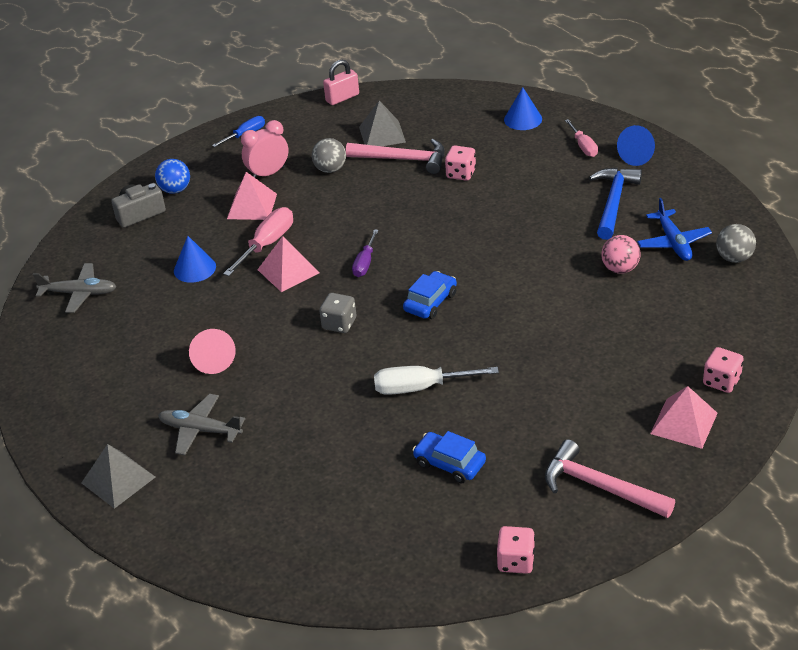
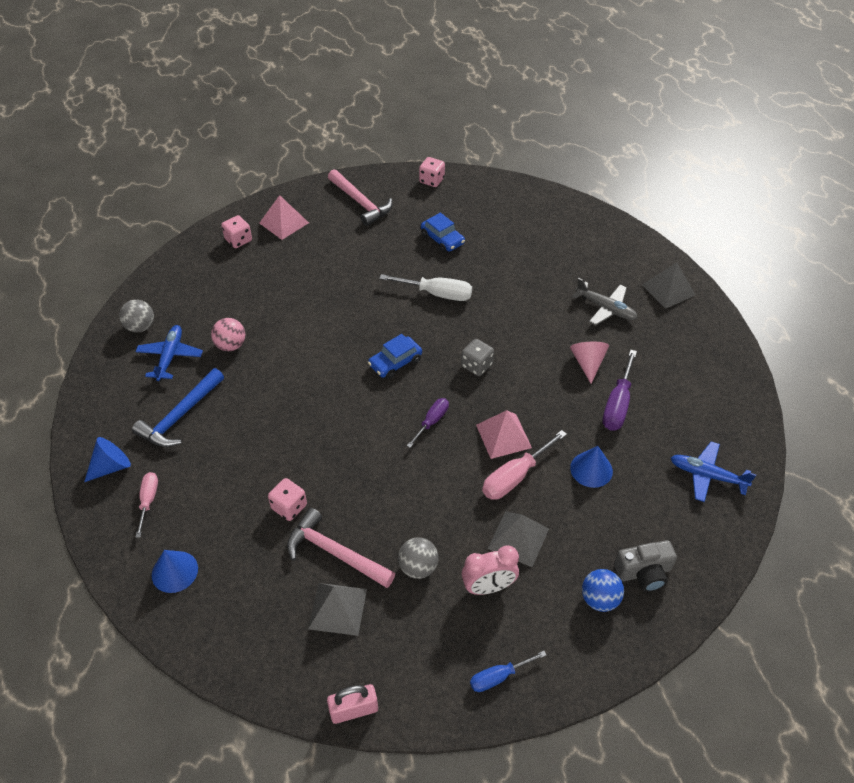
camera: 165 degrees left, 10 degrees up
(79, 293) = (707, 475): grey plane -> blue plane
(174, 329) = (617, 404): none -> purple screwdriver
(252, 206) = (518, 538): pink pyramid -> grey pyramid

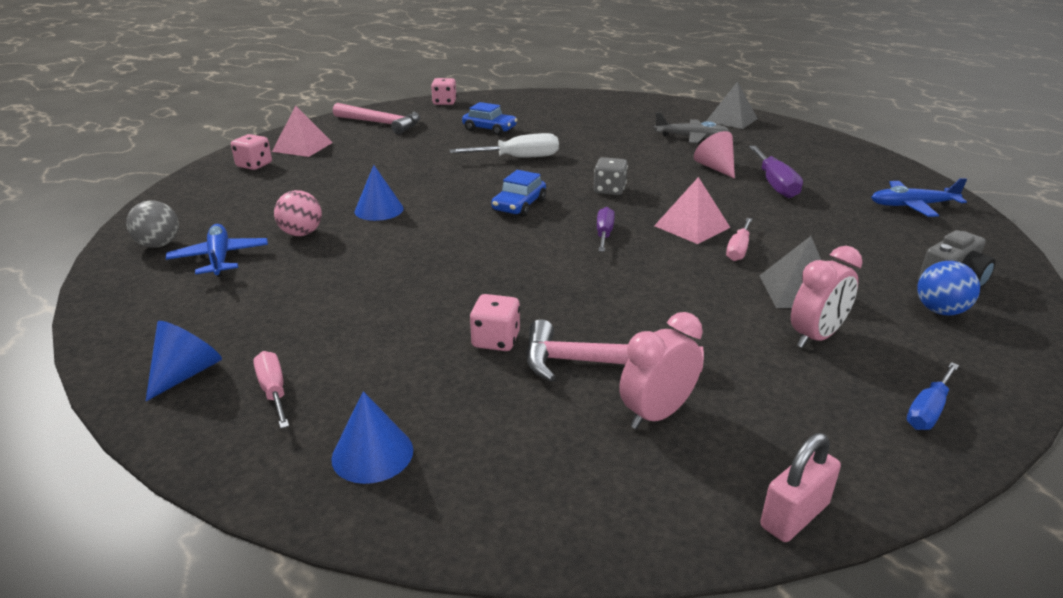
camera: 25 degrees left, 20 degrees down
(180, 416) = (270, 302): blue hammer -> none
(338, 608) = (656, 414): grey pyramid -> pink clock
(418, 567) = (716, 345): grey ball -> none
(515, 476) = (738, 249): pink screwdriver -> pink screwdriver, size x0.64
(591, 469) = (806, 227): blue cone -> blue cone (379, 210)

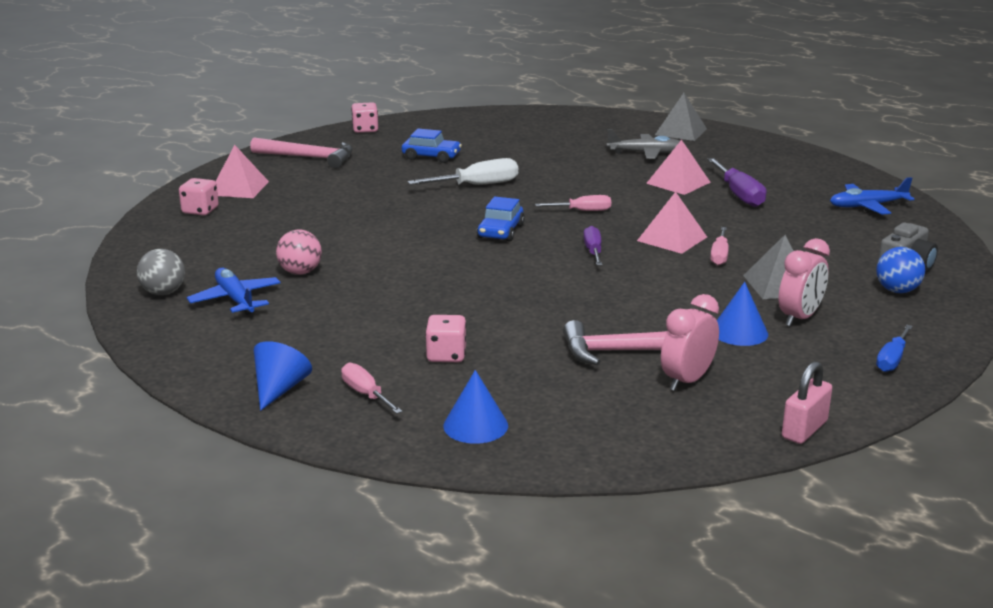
camera: 10 degrees left, 5 degrees down
(379, 210) = (363, 245): blue cone -> blue cone (739, 332)
(496, 340) = (534, 343): pink dice -> pink dice (446, 355)
(609, 190) = (582, 211): grey dice -> pink screwdriver
(715, 168) = (678, 183): pink cone -> pink pyramid

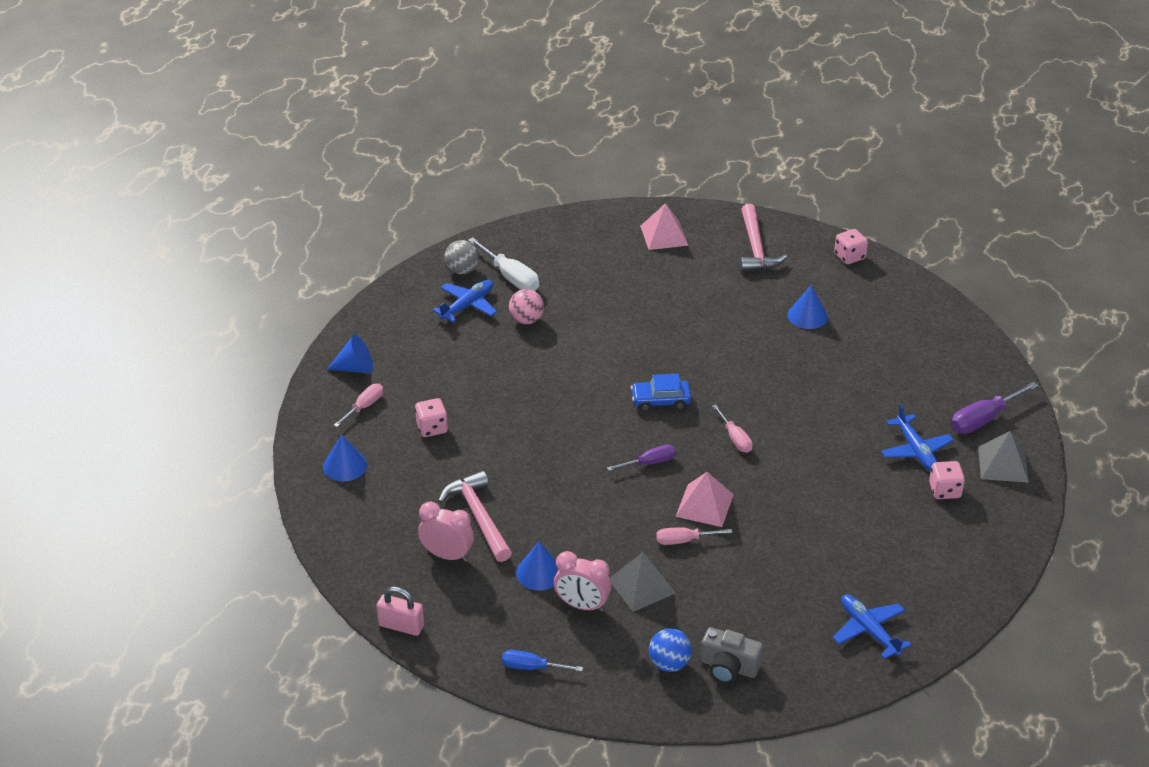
camera: 70 degrees right, 15 degrees up
(200, 210) = (608, 233): pink dice -> pink dice (944, 490)
(431, 157) = (807, 316): blue car -> blue cone
(477, 185) = (755, 361): white screwdriver -> white screwdriver (510, 277)
(645, 153) = (915, 450): grey plane -> blue plane
(678, 183) = (847, 487): pink pyramid -> none
(739, 195) = (841, 533): purple screwdriver -> purple screwdriver (983, 419)

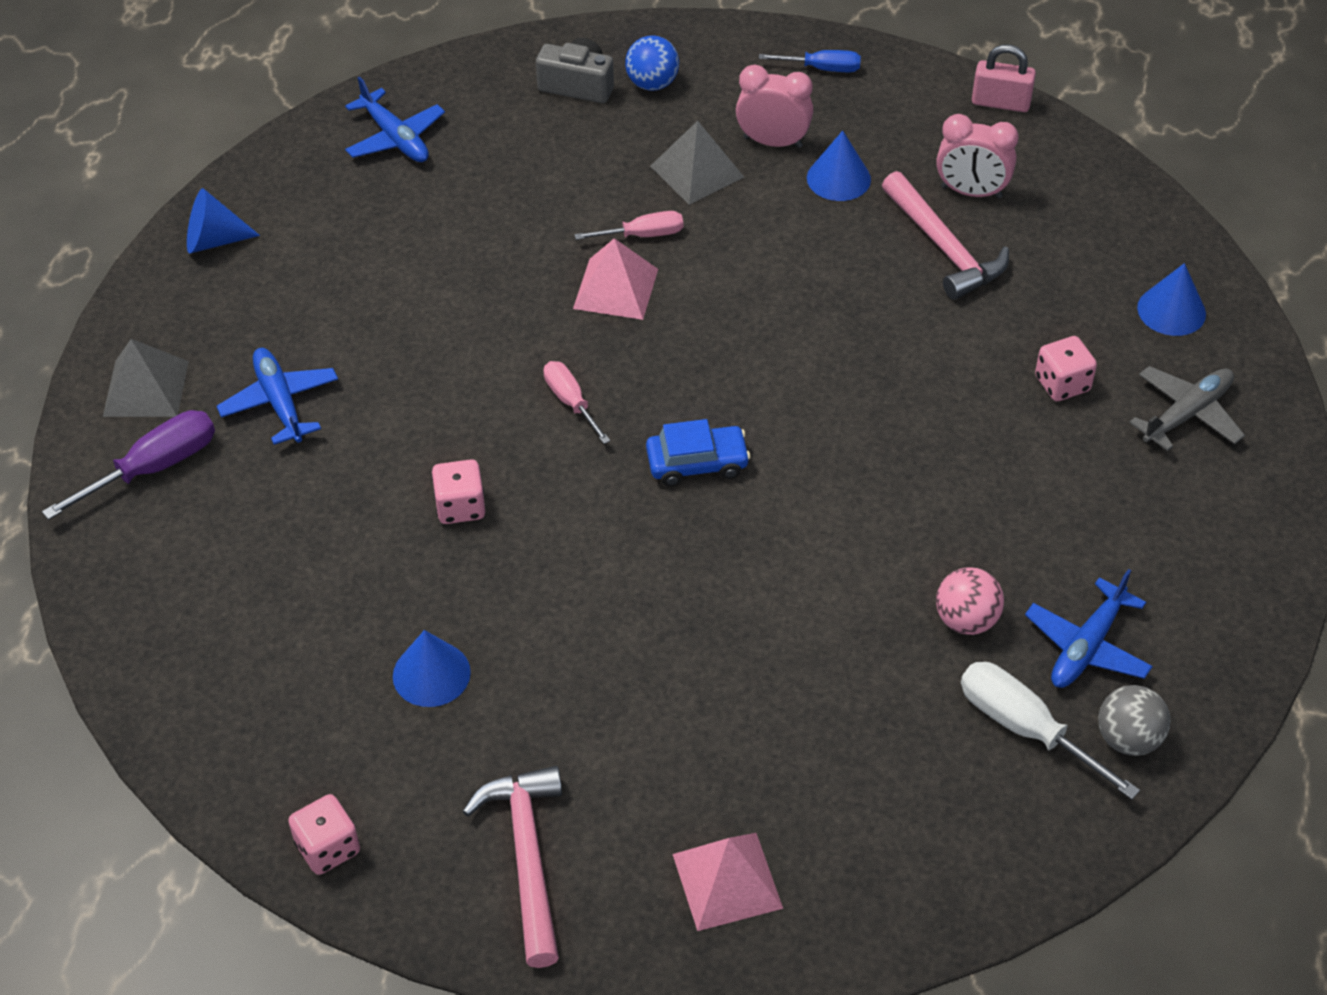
camera: 175 degrees right, 10 degrees up
(355, 368) = (1236, 488): blue cone -> blue cone (214, 240)
(364, 407) = (1187, 414): pink screwdriver -> grey plane
(649, 463) = (704, 350): purple screwdriver -> none
(944, 490) = (249, 338): pink dice -> pink dice (460, 507)

